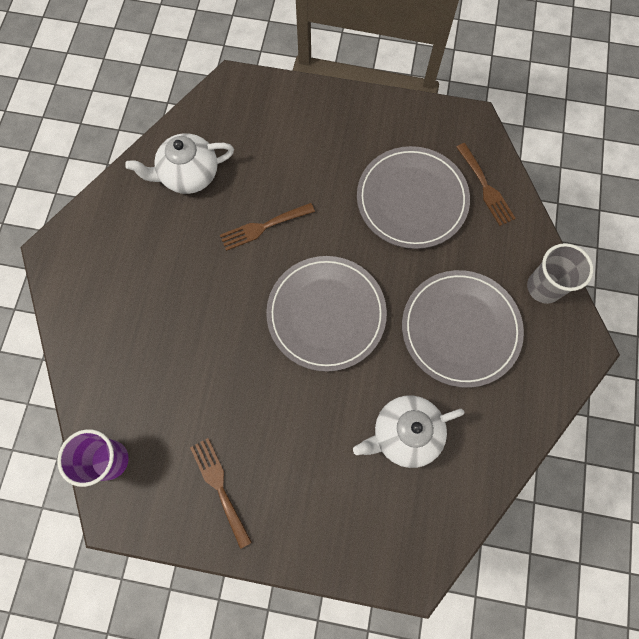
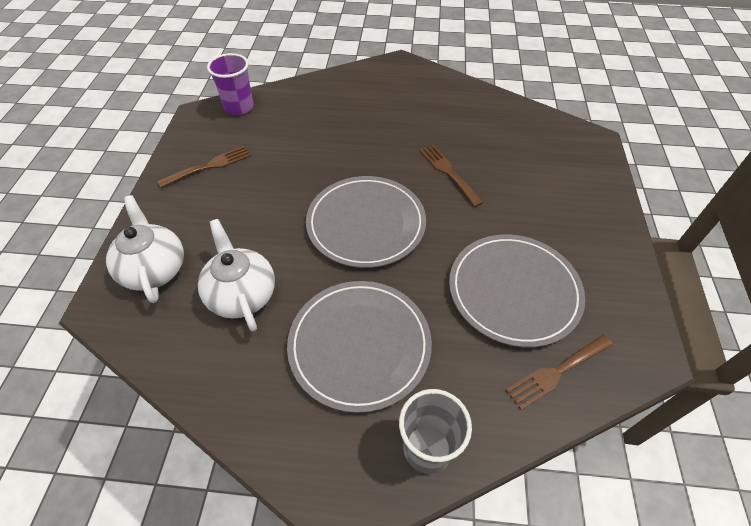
camera: 85 degrees right, 20 degrees down
(188, 175) = (486, 121): white teapot -> white teapot (154, 269)

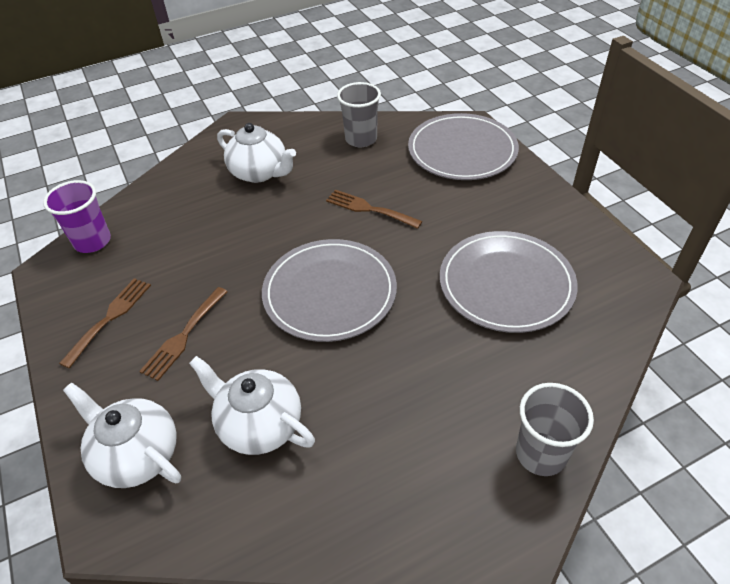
camera: 30 degrees left, 5 degrees down
(359, 345) = (414, 404): grey plate -> grey plate (462, 151)
(387, 106) = (260, 172): none -> white teapot
(487, 112) = (361, 139): none -> grey cup
(556, 372) = (589, 331): brown fork -> brown fork (184, 336)

